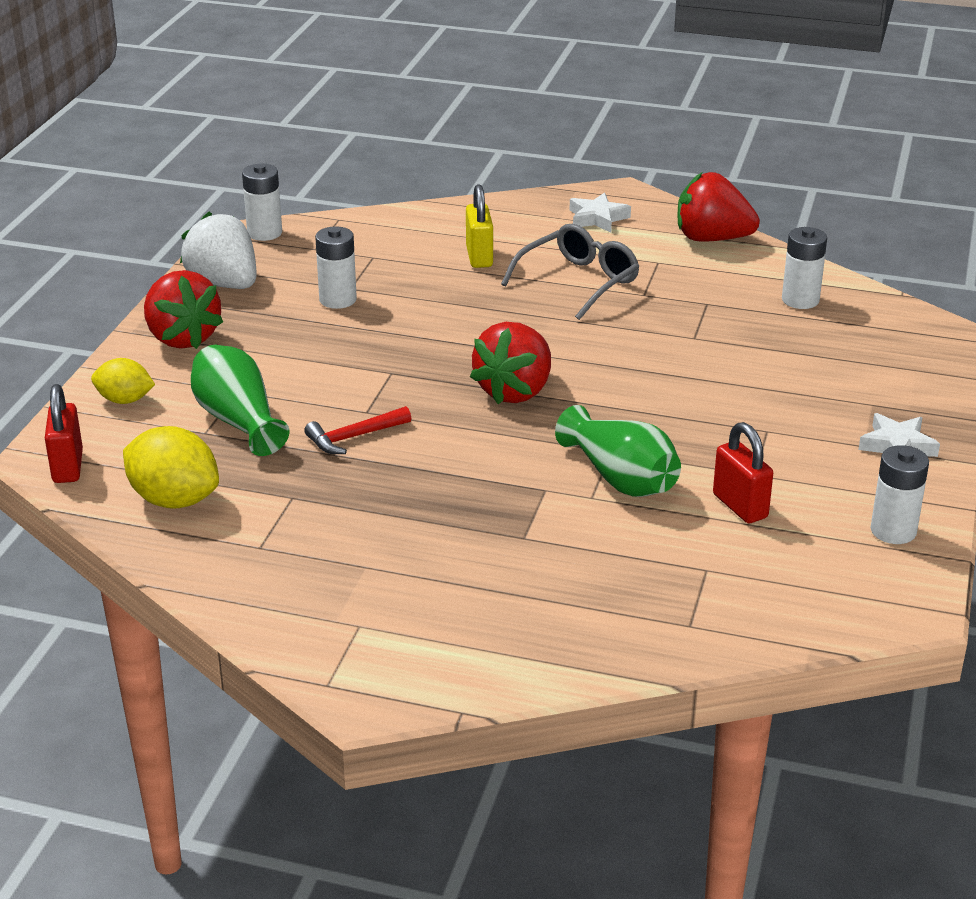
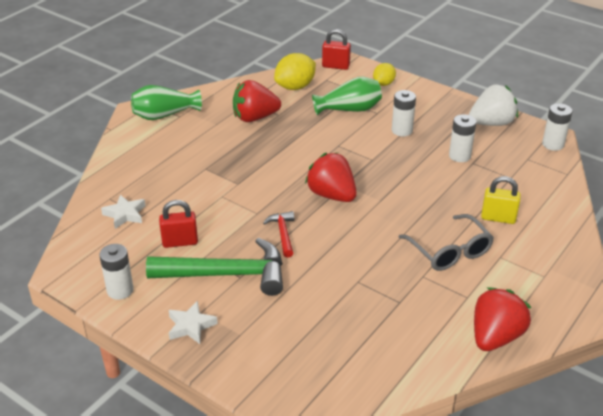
camera: 110 degrees right, 5 degrees up
(182, 338) = (436, 104): red strawberry -> red strawberry (254, 117)
(354, 437) = (317, 137): red hammer -> red hammer (283, 234)
(597, 218) = (544, 286): white star -> white star (125, 214)
(620, 478) = (230, 209): green vase -> green vase (164, 115)
(773, 442) = (227, 274): none -> green hammer
(800, 300) = (385, 351): white battery -> white battery (402, 130)

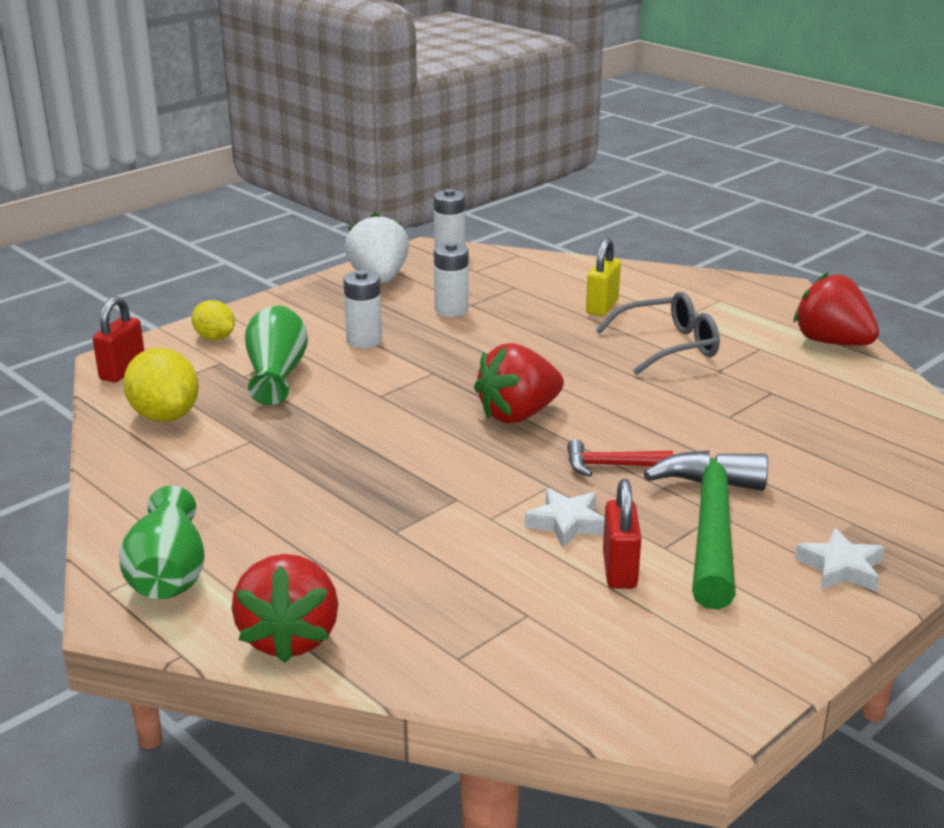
camera: 80 degrees left, 10 degrees down
(120, 290) = (754, 645): white battery -> none
(125, 214) = (520, 636): white star -> white star (567, 523)
(254, 117) = (247, 465): red strawberry -> red strawberry (290, 637)

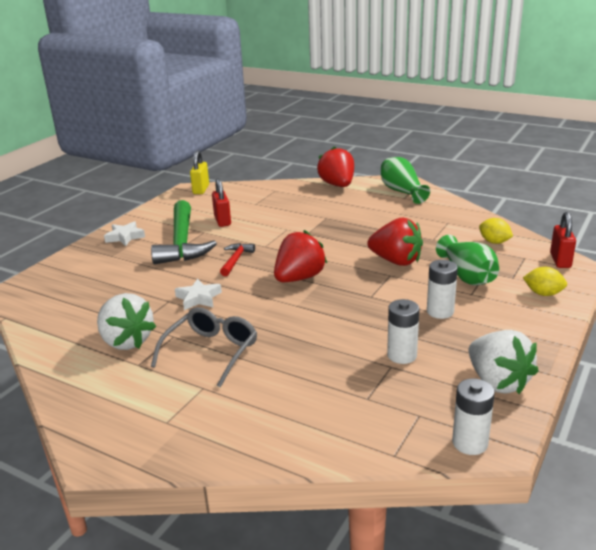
camera: 165 degrees right, 0 degrees up
(165, 416) = (494, 242): yellow lemon -> yellow lemon, size x0.62
(567, 523) = (250, 232): white star -> white star (198, 298)
(602, 307) = (276, 386): yellow padlock -> yellow padlock (201, 189)
(611, 465) = (236, 260): red hammer -> red hammer turned 60 degrees counterclockwise
(669, 346) = (211, 351): grey glasses -> grey glasses turned 150 degrees clockwise
(781, 373) = (126, 341): none -> white strawberry
(831, 342) = (75, 383): red strawberry -> red strawberry (396, 261)

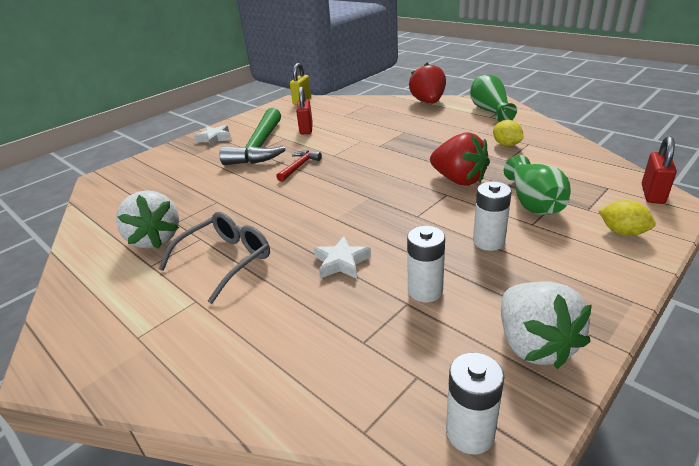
camera: 15 degrees right, 5 degrees up
(198, 298) = (245, 201): white star -> white star (341, 262)
(299, 278) = (351, 189): red strawberry -> none
(494, 242) = (576, 167): yellow lemon -> yellow lemon (506, 145)

